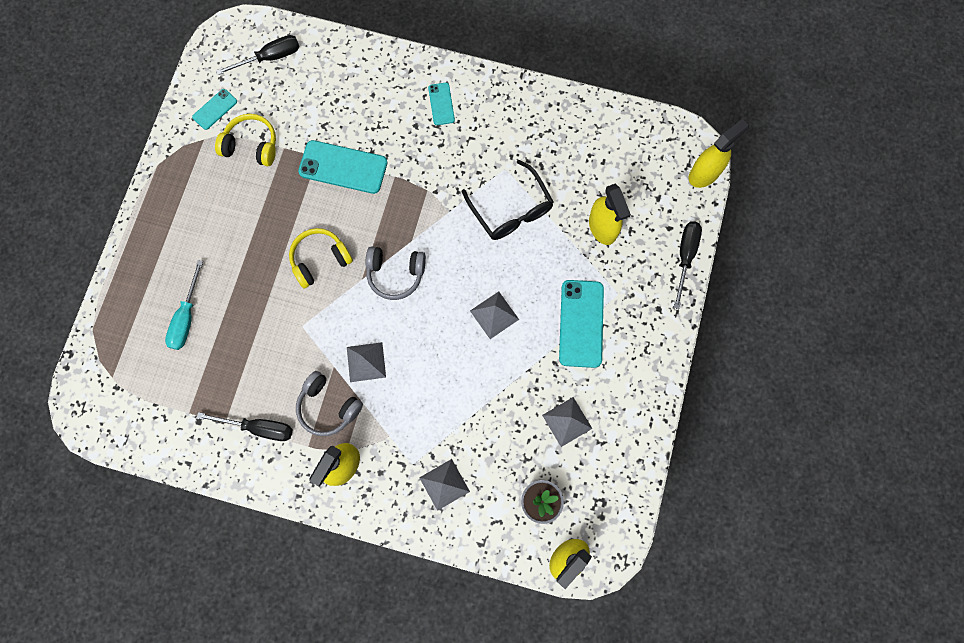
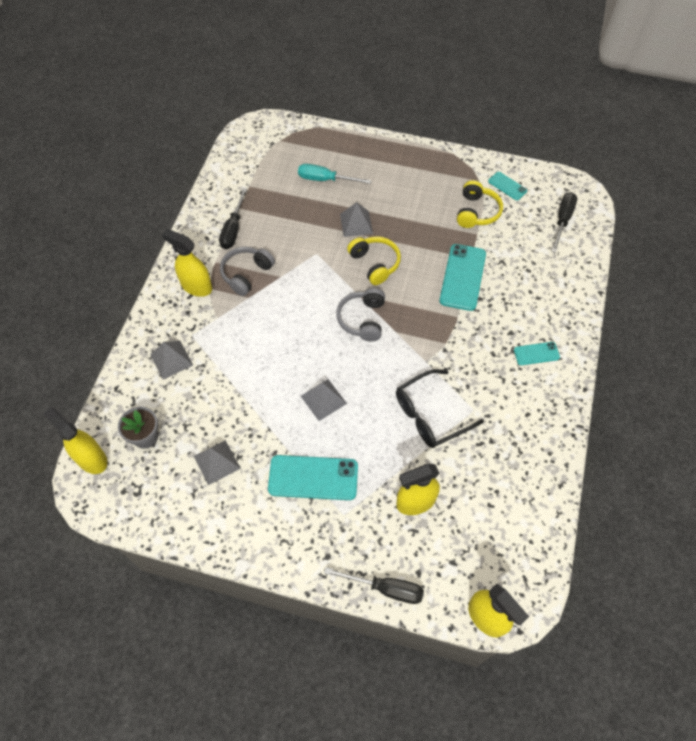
camera: 90 degrees right, 15 degrees down
(270, 57) = (562, 220): black screwdriver -> black screwdriver turned 135 degrees counterclockwise
(366, 362) = (283, 299): grey pyramid -> grey pyramid (356, 223)

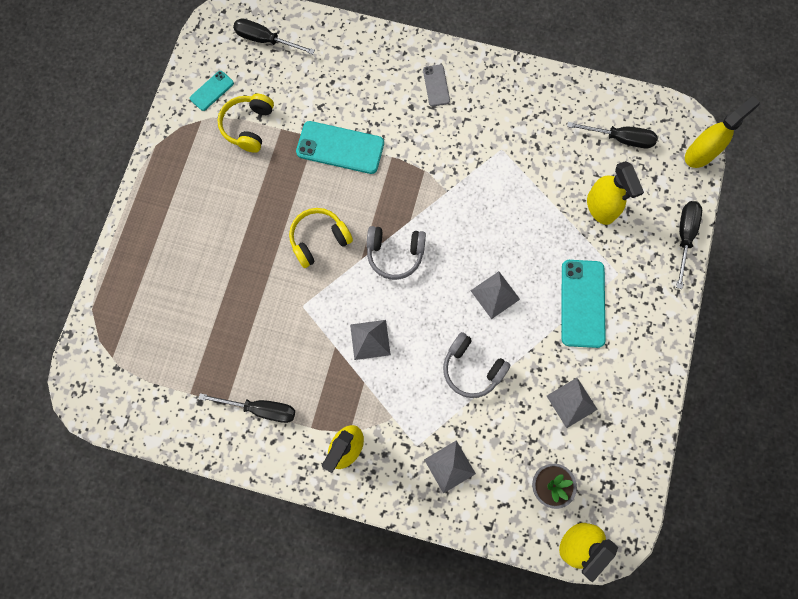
camera: 90 degrees left, 15 degrees up
(246, 274) = (330, 387): grey headphones -> grey headphones (472, 368)
(325, 179) = (186, 297): turquoise screwdriver -> none
(356, 223) = (259, 260): grey pyramid -> grey pyramid (370, 339)
(430, 415) = (508, 190): black glasses -> none
(476, 212) = (249, 126): yellow headphones -> yellow headphones turned 90 degrees counterclockwise
(497, 528) = (620, 138): none -> black screwdriver
(536, 353) = (436, 85): turquoise phone -> grey phone

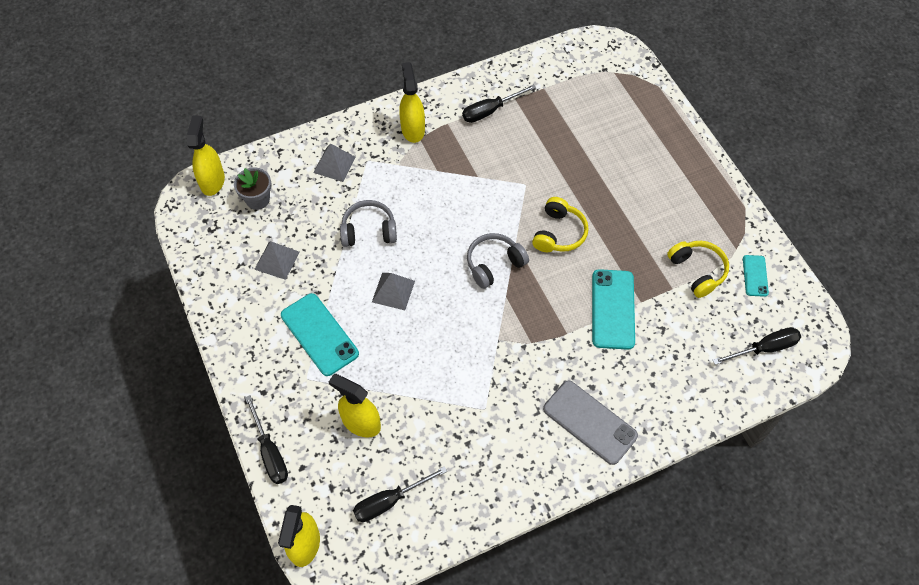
camera: 140 degrees right, 15 degrees down
(340, 147) = (613, 309): turquoise phone -> turquoise phone turned 60 degrees counterclockwise
(370, 339) = (458, 198): grey pyramid -> none
(436, 85) = (589, 422): grey phone -> grey phone, size x1.86

